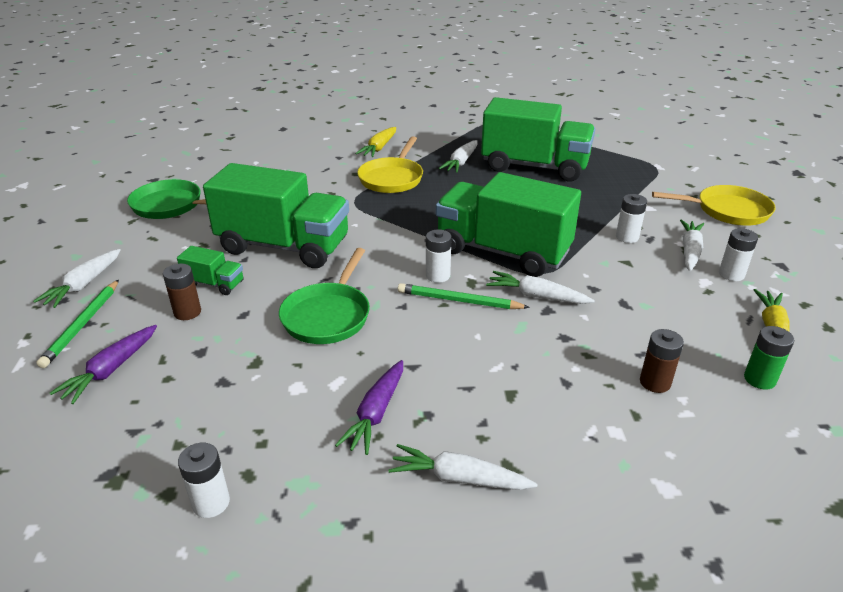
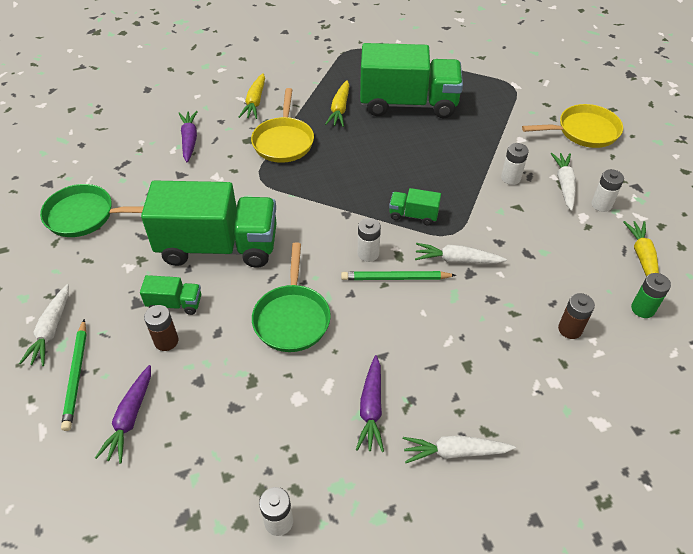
camera: 15 degrees left, 15 degrees up
(301, 166) = (189, 140): none -> purple carrot
(461, 162) = (339, 109): white carrot -> yellow carrot
(502, 252) = (413, 215): green truck -> green truck, size x0.42

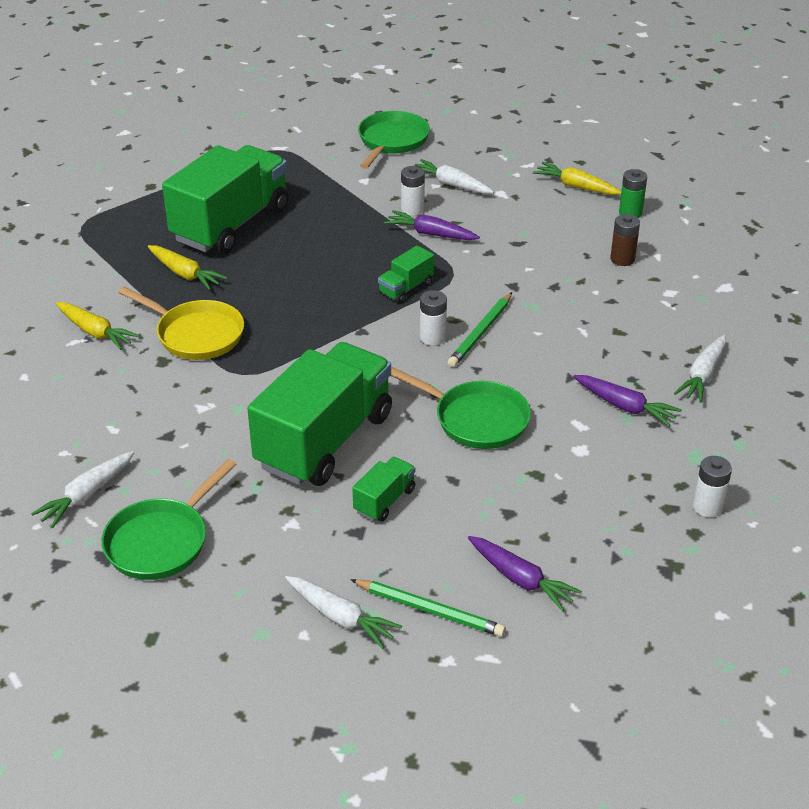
camera: 60 degrees left, 10 degrees down
(166, 341) = (434, 522): brown battery -> none
(189, 140) = (109, 409): purple carrot -> purple carrot (431, 234)
(457, 260) = (490, 286): white carrot -> white carrot (87, 495)
(584, 131) = (392, 141): yellow pan -> green pan
(601, 205) = (496, 177): white battery -> none

